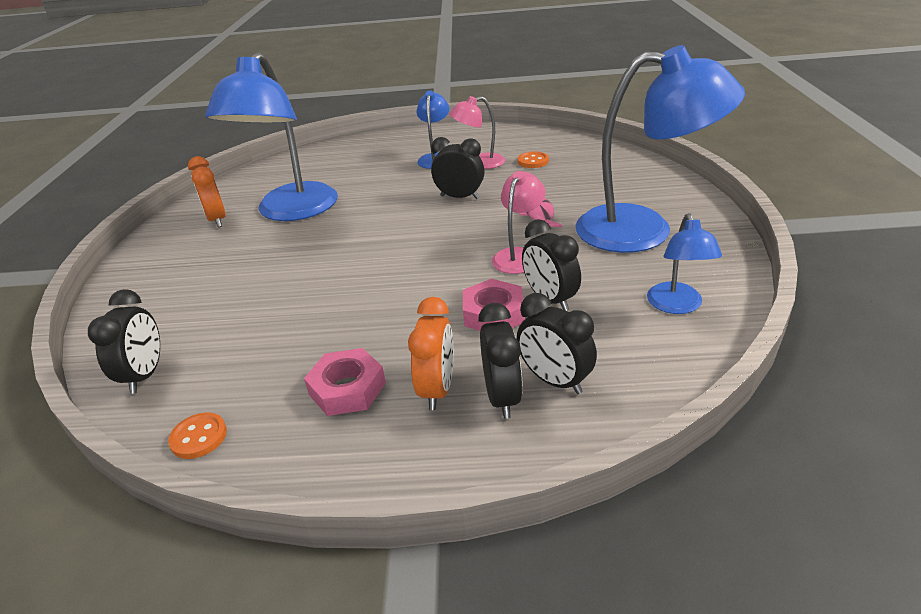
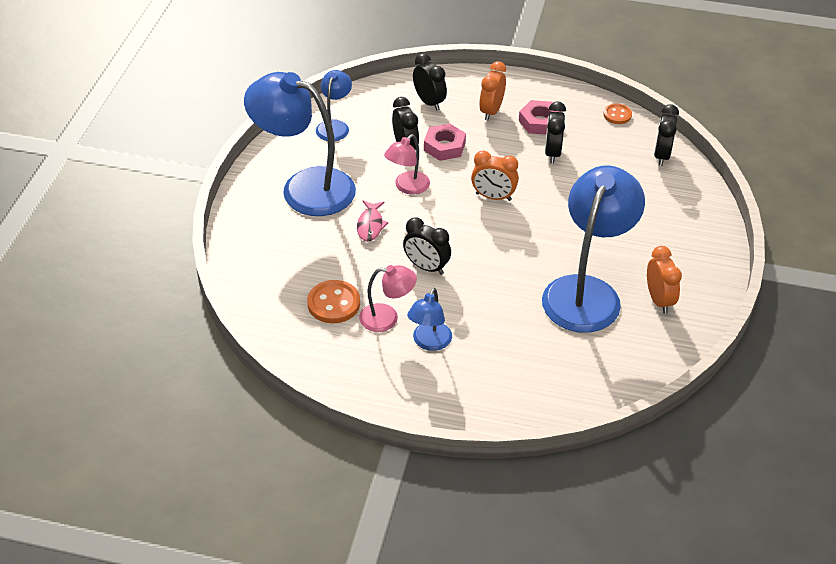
camera: 170 degrees left, 10 degrees up
(404, 268) = (493, 197): none -> orange clock
(502, 397) = (459, 101): black clock -> black clock (552, 153)
(533, 161) = (333, 303): orange button -> orange button, size x1.61

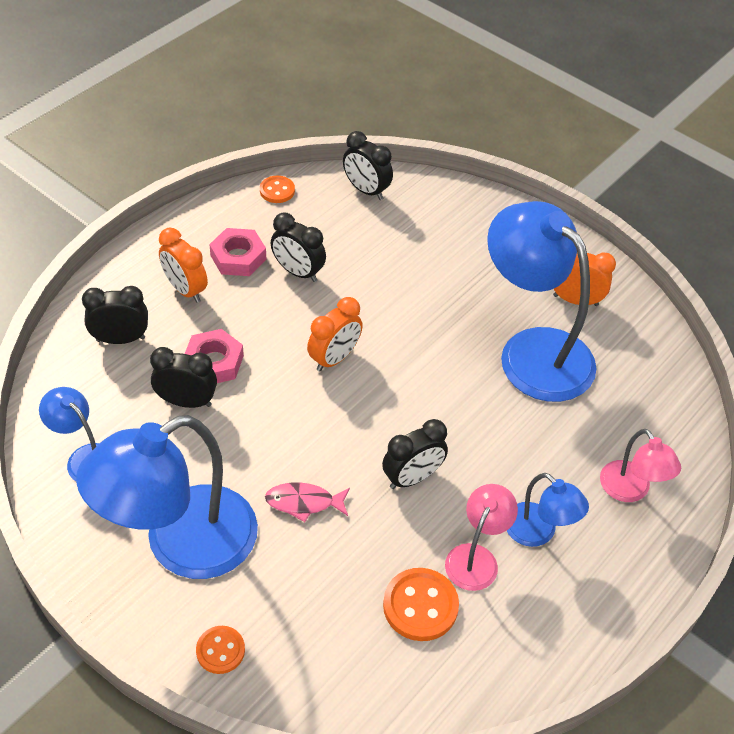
camera: 65 degrees left, 5 degrees up
(248, 230) = (220, 650): none -> orange button
(370, 225) = (304, 502): pink fish -> pink fish turned 150 degrees clockwise
(407, 187) = (260, 433): pink lamp -> pink lamp (630, 490)

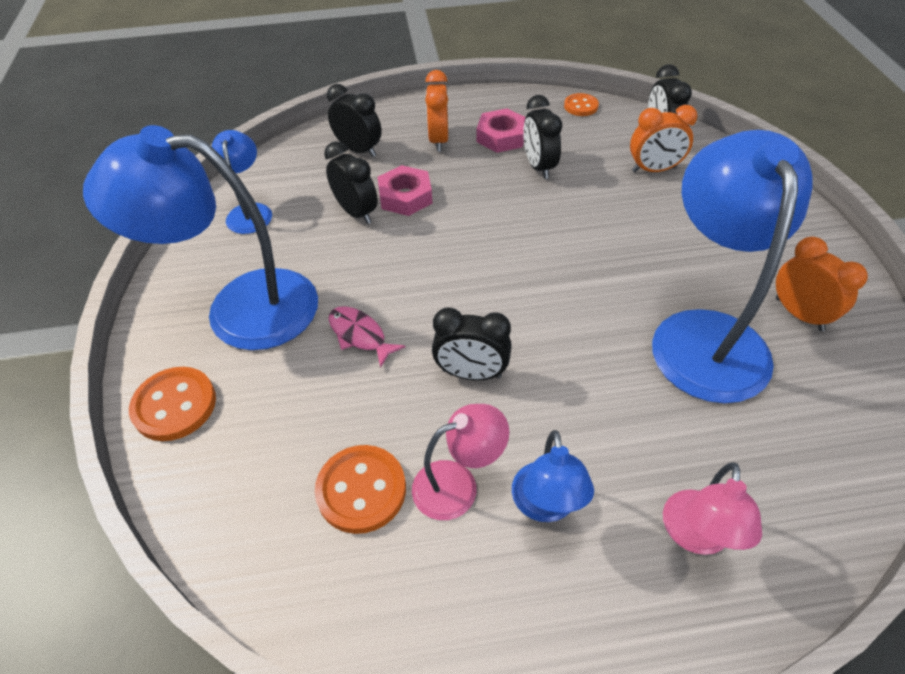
camera: 45 degrees right, 0 degrees up
(220, 650) = (175, 405): orange button -> orange button, size x1.61
(334, 358) = (502, 242): orange clock -> orange clock (654, 170)

